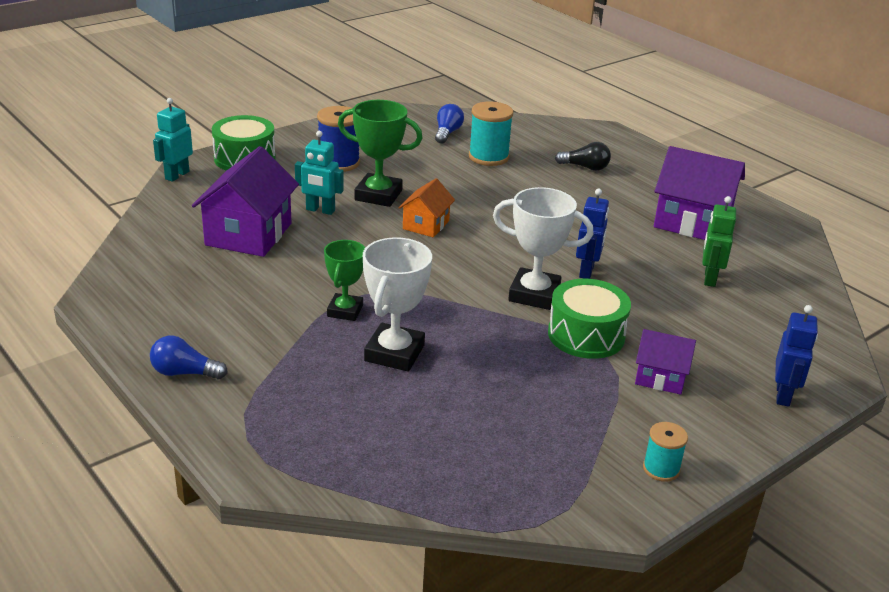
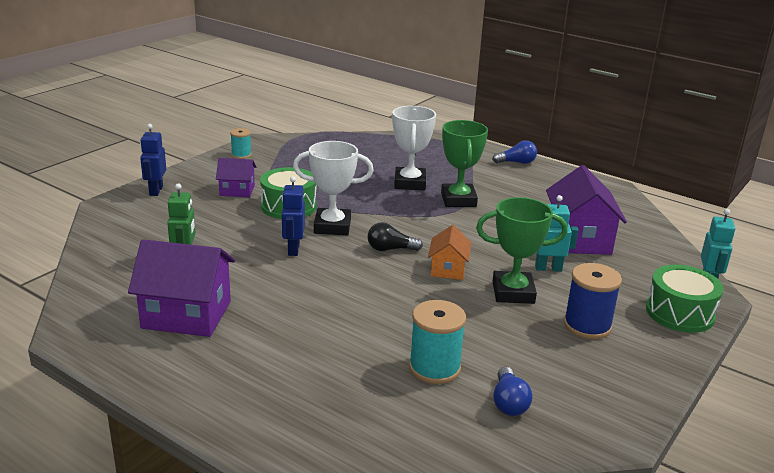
camera: 165 degrees right, 5 degrees down
(345, 311) = (458, 200): green trophy -> green trophy, size x1.54
(585, 167) = (311, 374): black light bulb -> black light bulb (390, 249)

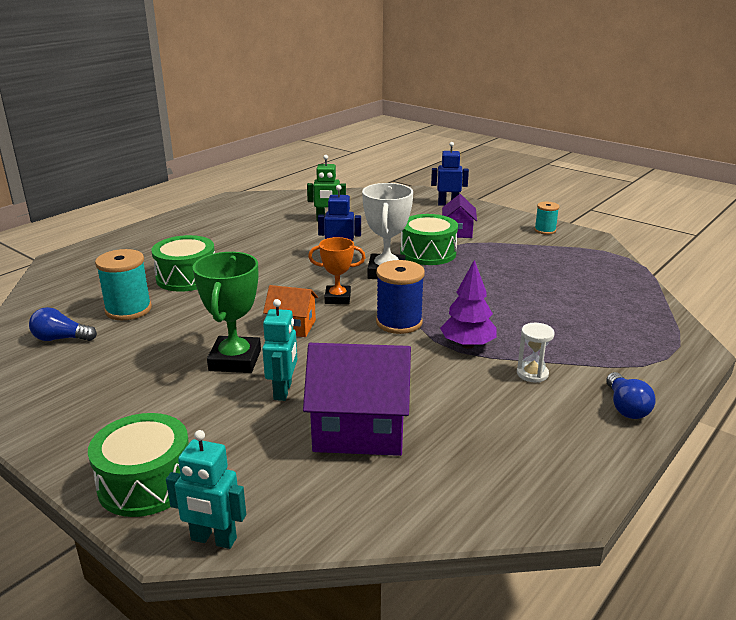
camera: 95 degrees right, 0 degrees up
(186, 314) = (244, 225): purple house -> none
(349, 339) = (186, 277): none -> green drum
(390, 249) = (337, 298): black light bulb -> orange trophy
(410, 183) = (508, 315): white trophy -> none
(458, 200) = (467, 345): green trophy -> purple tree
(489, 183) = (532, 374): none -> white hourglass
(587, 326) = (152, 400): blue spool -> blue spool (399, 322)

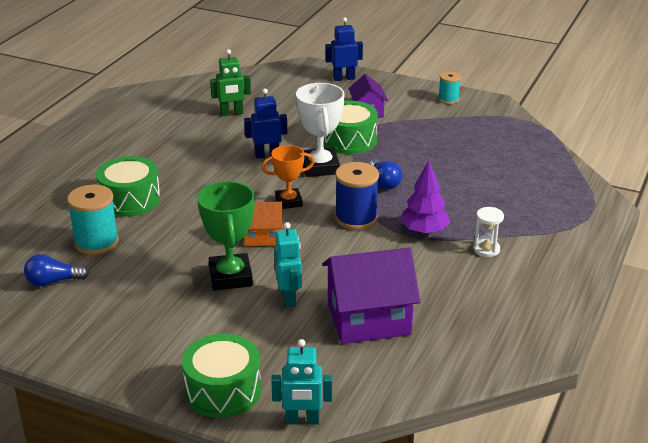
camera: 15 degrees left, 5 degrees up
(626, 407) = (567, 267): blue light bulb -> blue light bulb (384, 182)

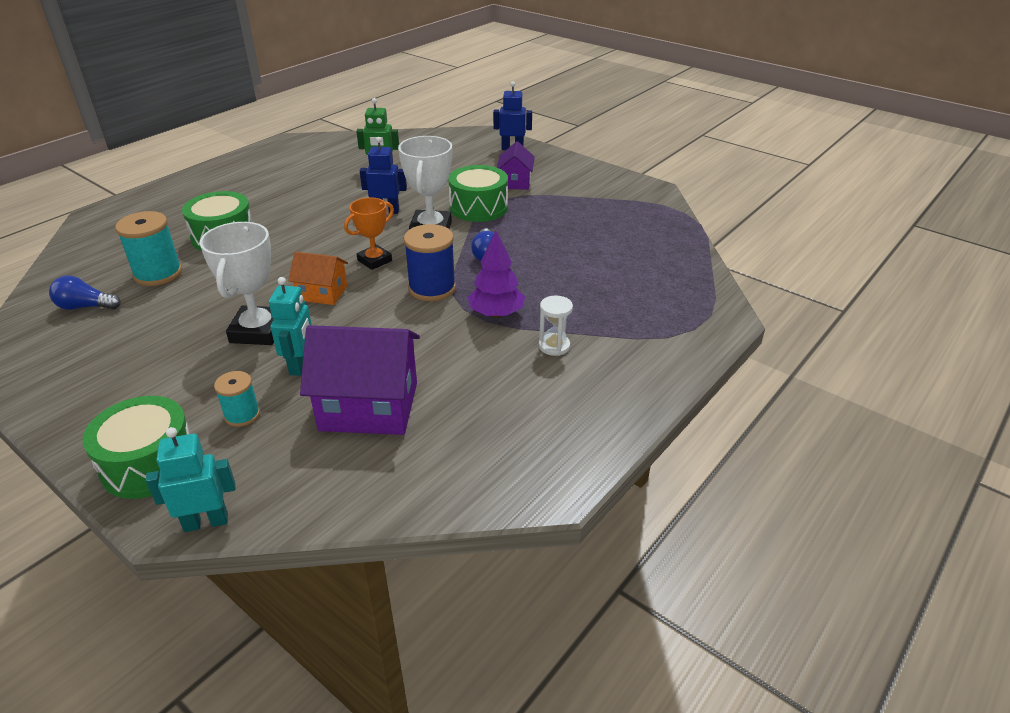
camera: 15 degrees right, 5 degrees up
(230, 277) = (258, 331): green trophy -> white trophy
(288, 202) = (374, 260): orange trophy -> orange trophy turned 45 degrees counterclockwise
(302, 420) = (206, 522): turquoise robot -> turquoise robot turned 150 degrees clockwise
(448, 99) = (607, 180): turquoise spool -> turquoise spool (242, 415)

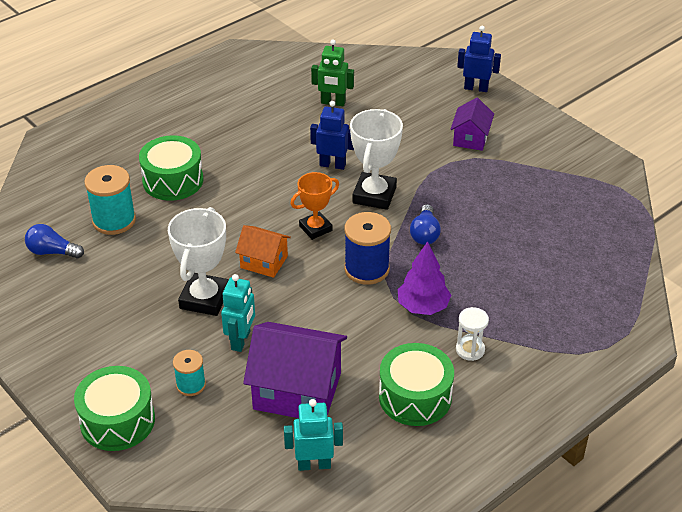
camera: 10 degrees right, 5 degrees up
(206, 522) = (163, 479): turquoise robot -> turquoise robot (314, 464)
(478, 207) = (426, 170): green drum -> green drum (415, 397)

